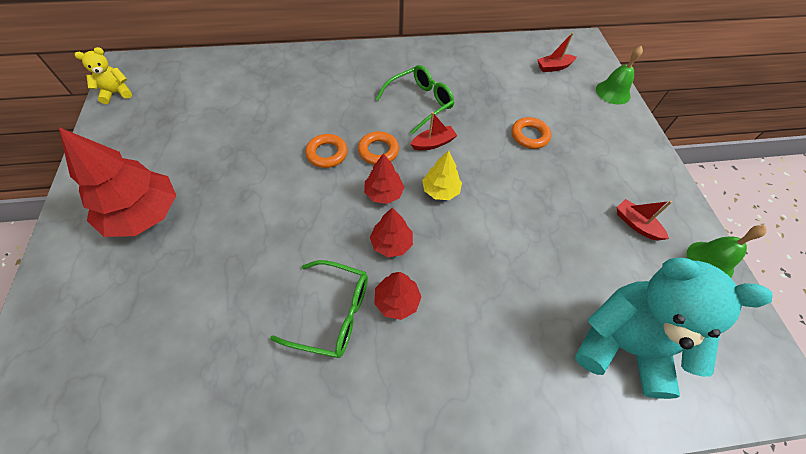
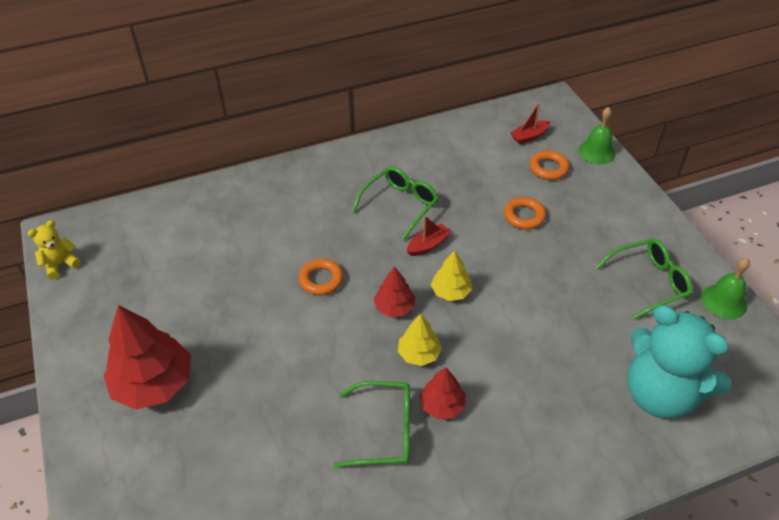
camera: 10 degrees left, 10 degrees down
(378, 151) = (374, 265): orange ring -> orange ring (548, 168)
(391, 243) = (419, 353): red tree -> yellow tree
(622, 344) = (660, 394): turquoise teddy bear -> turquoise teddy bear turned 150 degrees counterclockwise
(636, 224) = (649, 282): red boat -> green glasses

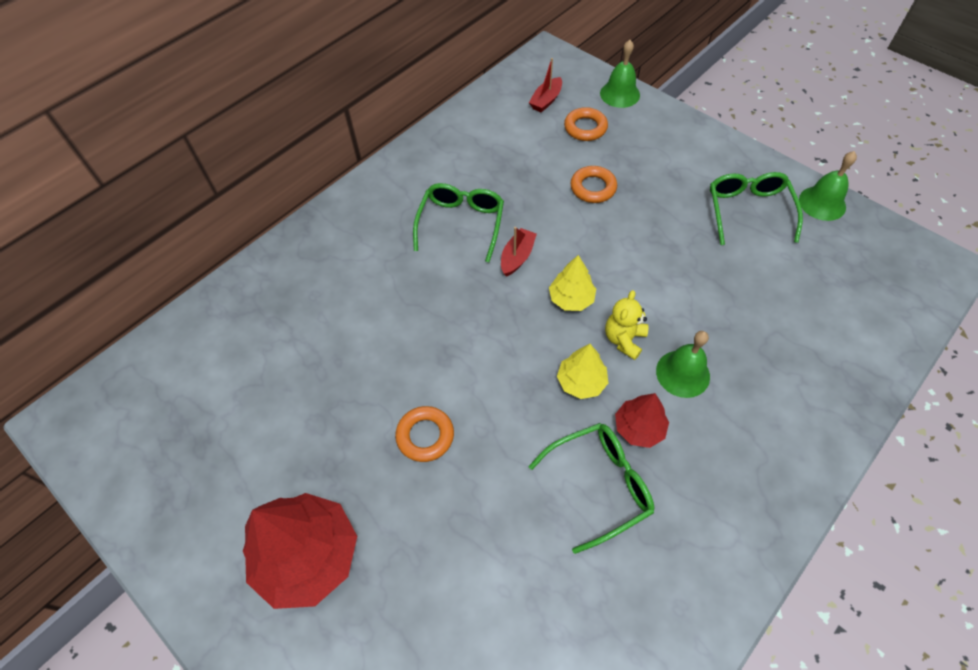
camera: 25 degrees left, 10 degrees up
(60, 264) = (94, 460): yellow teddy bear -> yellow teddy bear (624, 339)
(321, 280) = (427, 343): orange ring -> orange ring (425, 436)
(394, 307) = (525, 341): red tree -> none
(505, 382) = (682, 373): none -> green bell
(649, 282) = (748, 211): green glasses -> green glasses turned 45 degrees counterclockwise
(660, 394) = (826, 320): turquoise teddy bear -> none

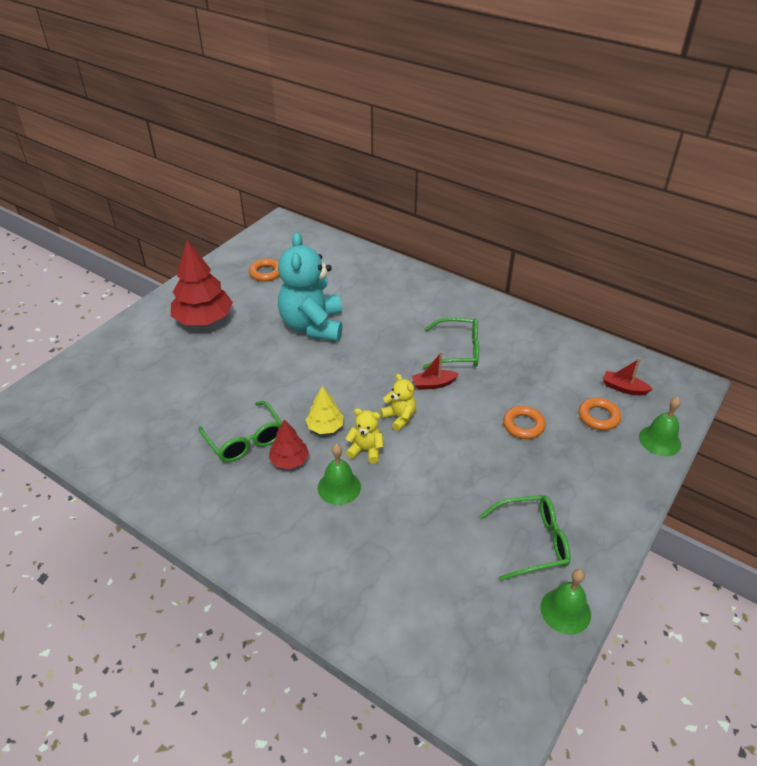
camera: 80 degrees right, 15 degrees down
(370, 385) = (313, 326): none -> turquoise teddy bear
(425, 436) = (278, 354): orange ring -> orange ring (266, 273)
(517, 257) = (433, 384): red boat -> red boat turned 150 degrees clockwise
(571, 299) = (399, 417): yellow tree -> yellow teddy bear

